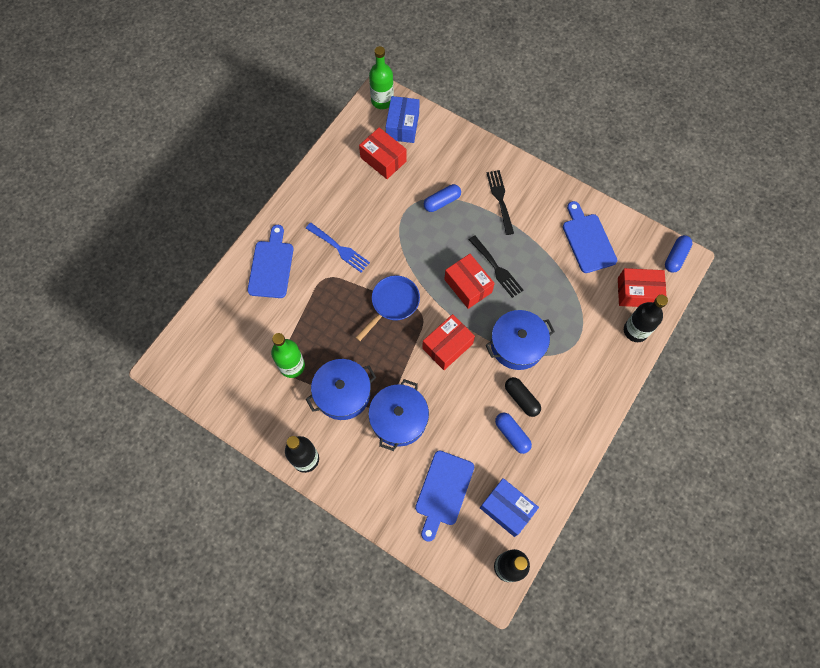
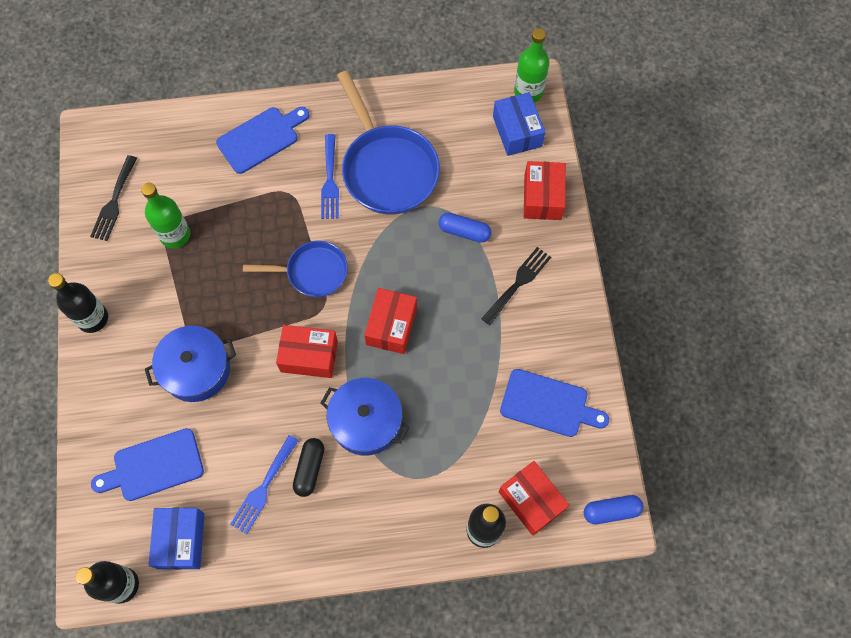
camera: 50 degrees right, 0 degrees up
(342, 393) = (182, 299): blue pot -> none
(361, 211) = (387, 169): none -> blue pan
(383, 159) = (462, 143): red box -> red box (542, 197)
(402, 126) = (517, 131): blue box -> blue box turned 75 degrees counterclockwise
(497, 268) = (435, 339): black fork -> black fork (114, 202)
(512, 434) = (263, 488): blue capsule -> blue fork
(587, 240) = (548, 404): blue cutting board -> blue cutting board turned 75 degrees clockwise

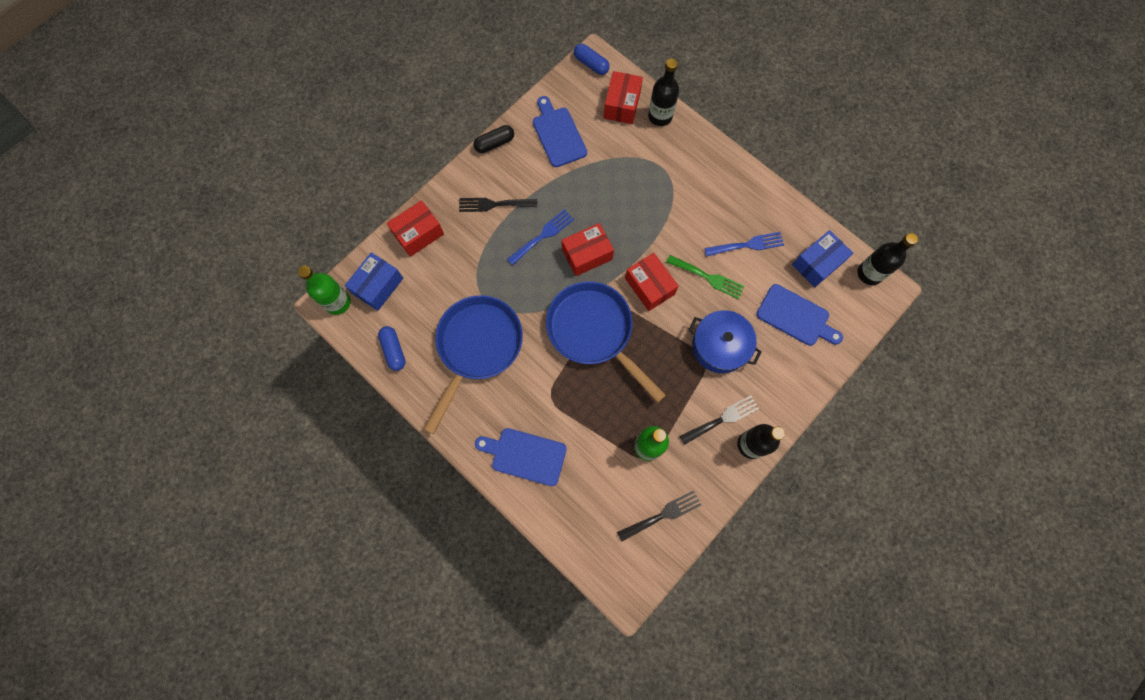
camera: 130 degrees left, 5 degrees up
(135, 314) = (722, 419): none -> black fork
(267, 418) = (708, 277): none -> green fork
(309, 469) = (713, 229): black capsule -> black capsule (494, 143)
(312, 272) = (594, 331): blue pan -> blue pan, size x1.67
(330, 181) = (518, 377): blue fork -> blue fork (543, 235)
(366, 421) = (658, 221): blue pot -> none
(464, 231) = (484, 262): blue capsule -> blue capsule (394, 350)

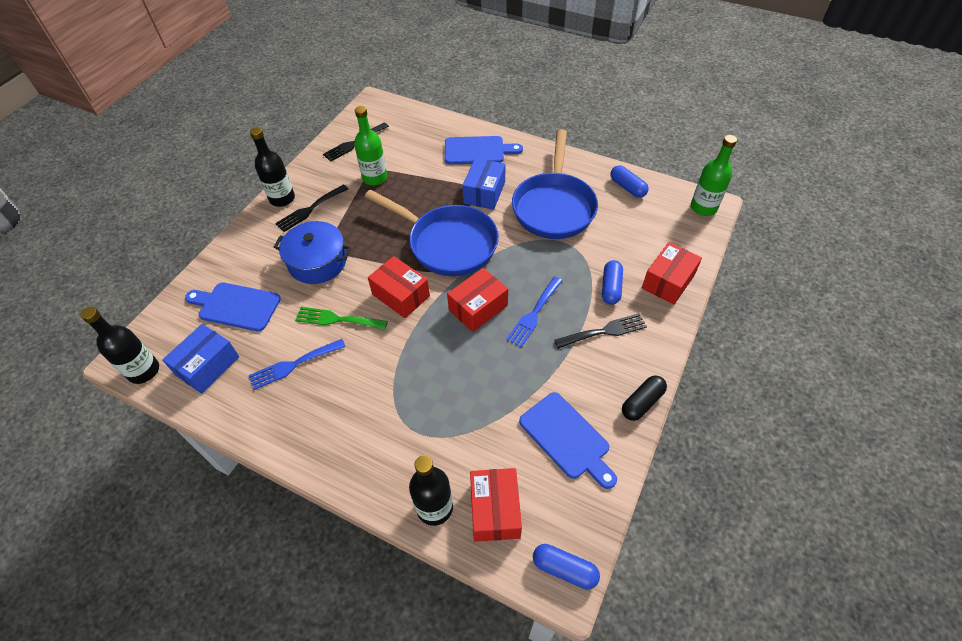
camera: 165 degrees right, 20 degrees down
(378, 286) = (676, 228): blue box -> blue box (484, 192)
(469, 242) = (611, 288): none -> blue capsule

